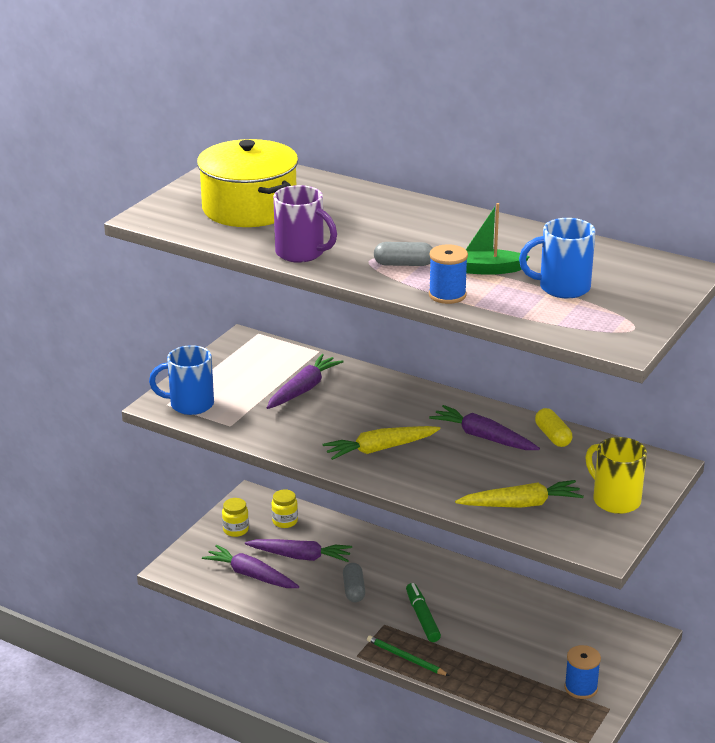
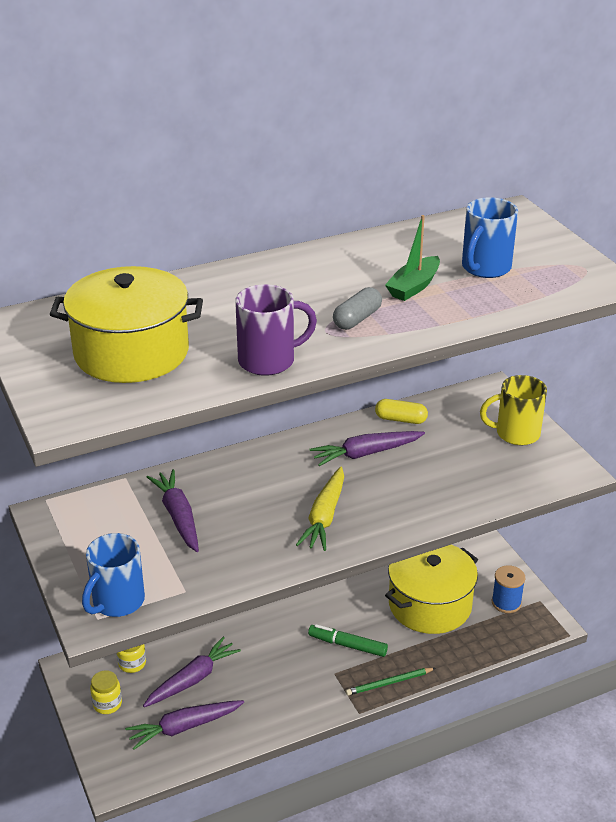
camera: 55 degrees left, 5 degrees up
(354, 590) = (272, 668): grey capsule -> none
(447, 295) = (440, 321): blue spool -> none
(521, 504) = (480, 481): yellow carrot -> none
(523, 643) = (430, 605): none -> yellow pot

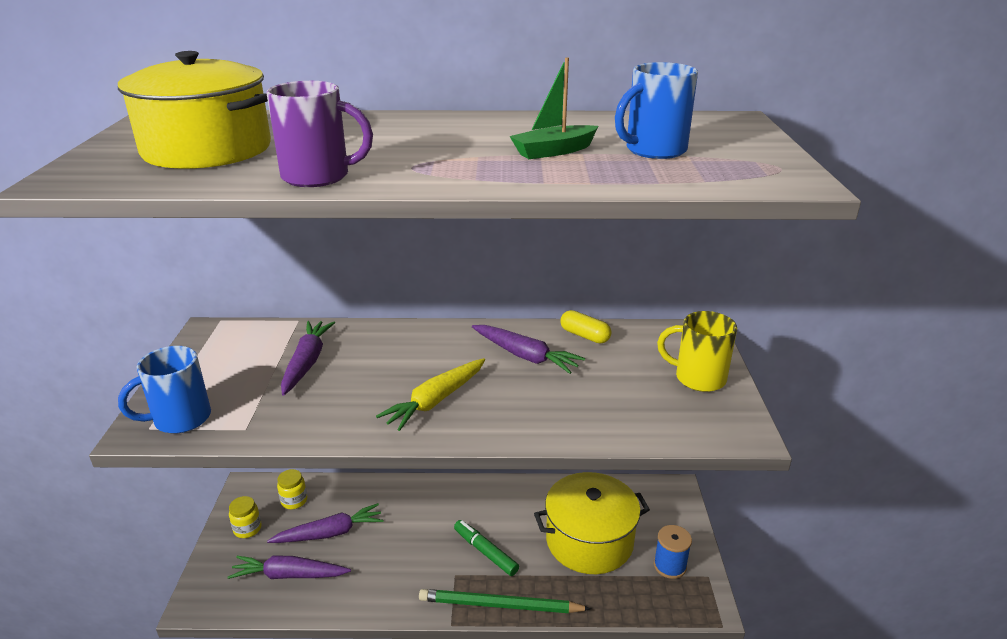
camera: 25 degrees right, 5 degrees down
(357, 319) = (458, 163): grey capsule -> none
(366, 453) = (525, 356): purple carrot -> purple carrot turned 150 degrees counterclockwise
(389, 683) = (500, 605): green pencil -> green pencil, size x1.65

